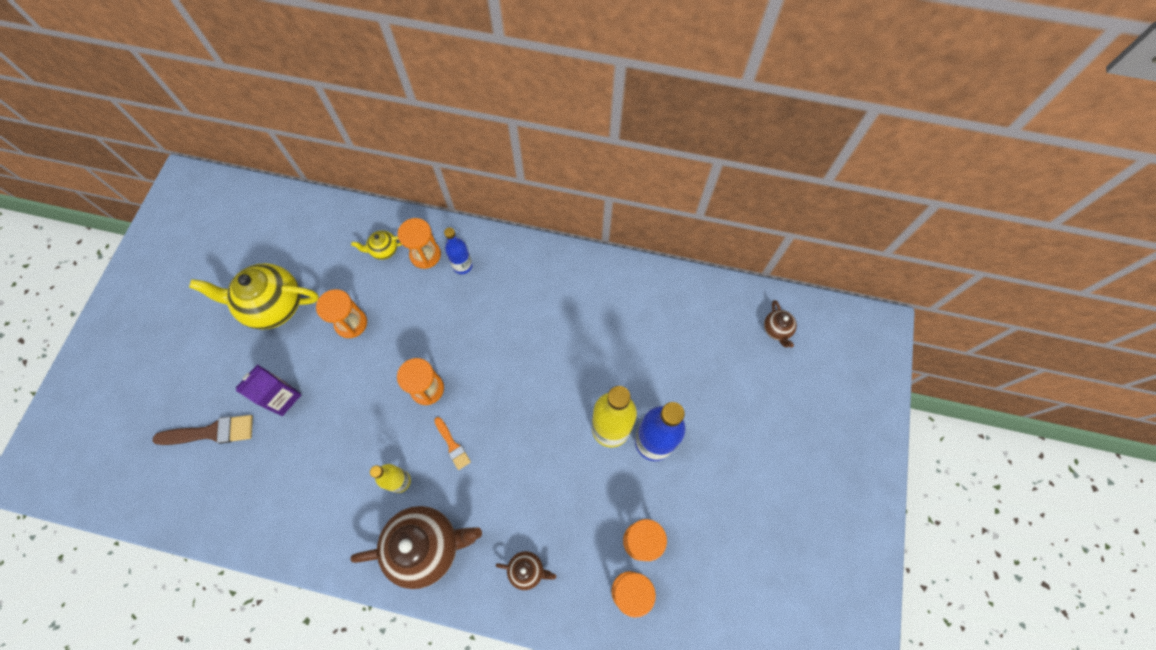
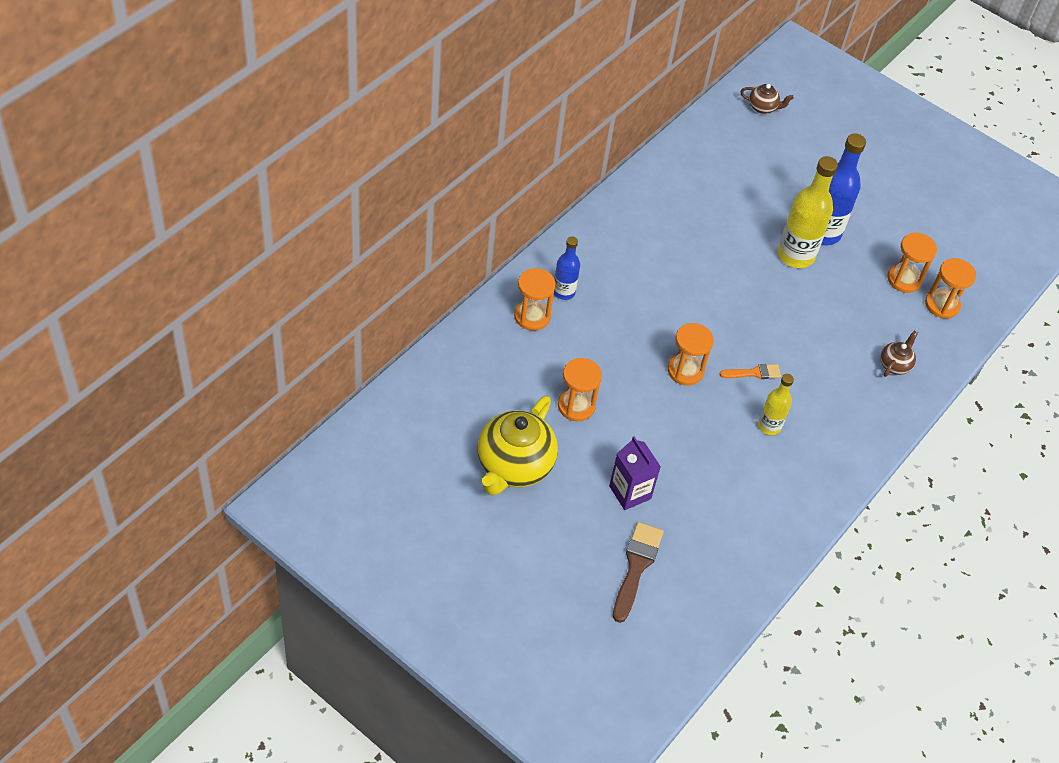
camera: 70 degrees left, 15 degrees down
(384, 250) = (504, 348): yellow teapot -> none
(426, 546) = (841, 428): brown teapot -> none

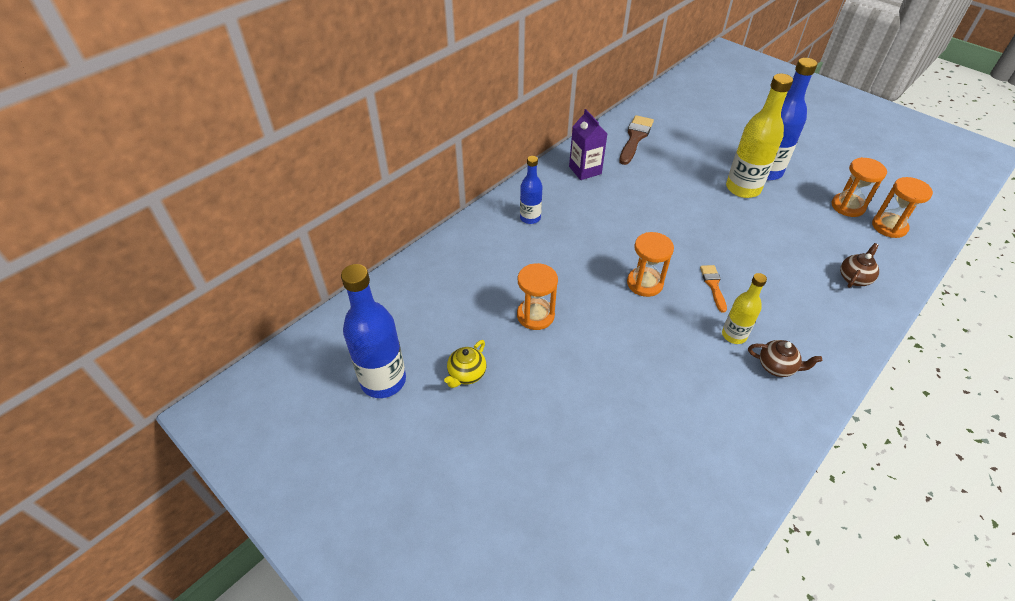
camera: 10 degrees right, 5 degrees down
(435, 473) = (383, 380): none -> blue bottle
(514, 466) = (466, 374): yellow teapot -> yellow teapot, size x0.47
(532, 316) = (499, 237): orange hourglass -> none
(630, 492) = (588, 402): purple carton -> purple carton (585, 170)
(636, 566) = (594, 488): brown brush -> brown brush (635, 138)
(754, 373) = (713, 285): orange brush -> orange brush turned 90 degrees counterclockwise
(763, 108) = (703, 88): brown teapot -> brown teapot (776, 367)

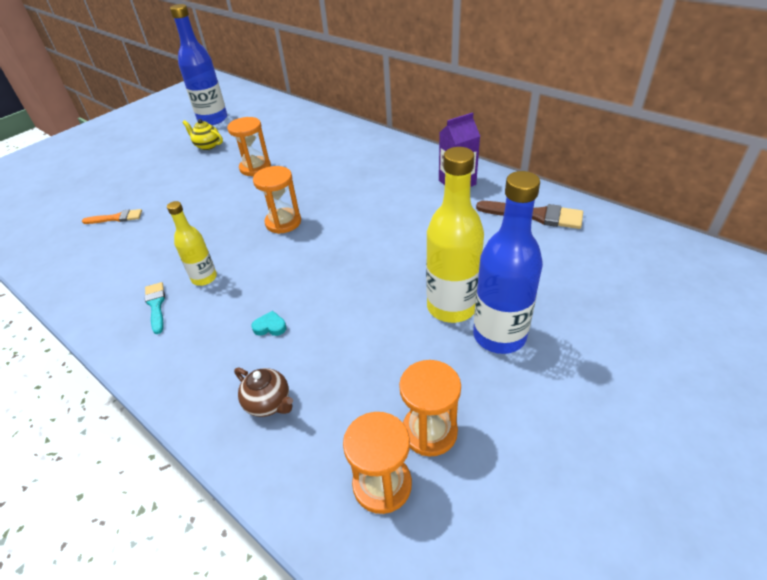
camera: 90 degrees right, 5 degrees down
(530, 218) = (375, 157): blue bottle -> none
(713, 285) = (274, 268): orange brush -> orange brush (116, 218)
(776, 367) = (156, 305): brown teapot -> turquoise brush
(784, 283) = (270, 326): none -> turquoise heart

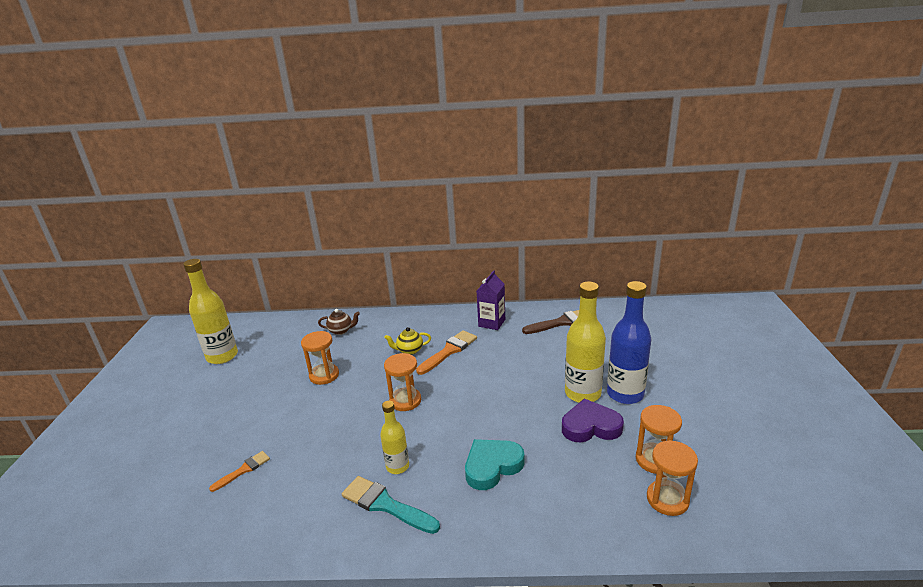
camera: 40 degrees left, 15 degrees down
(156, 305) = (385, 505): turquoise brush -> turquoise brush, size x1.67
(207, 146) = (250, 378): yellow teapot -> yellow teapot (409, 350)
(213, 119) = (222, 356): blue bottle -> yellow bottle
(269, 403) = (554, 506): brown teapot -> brown teapot (341, 330)
(270, 326) = (492, 466): turquoise heart -> turquoise heart, size x2.31
(379, 193) = (449, 351): none -> orange brush
(411, 347) = (590, 426): none -> purple heart

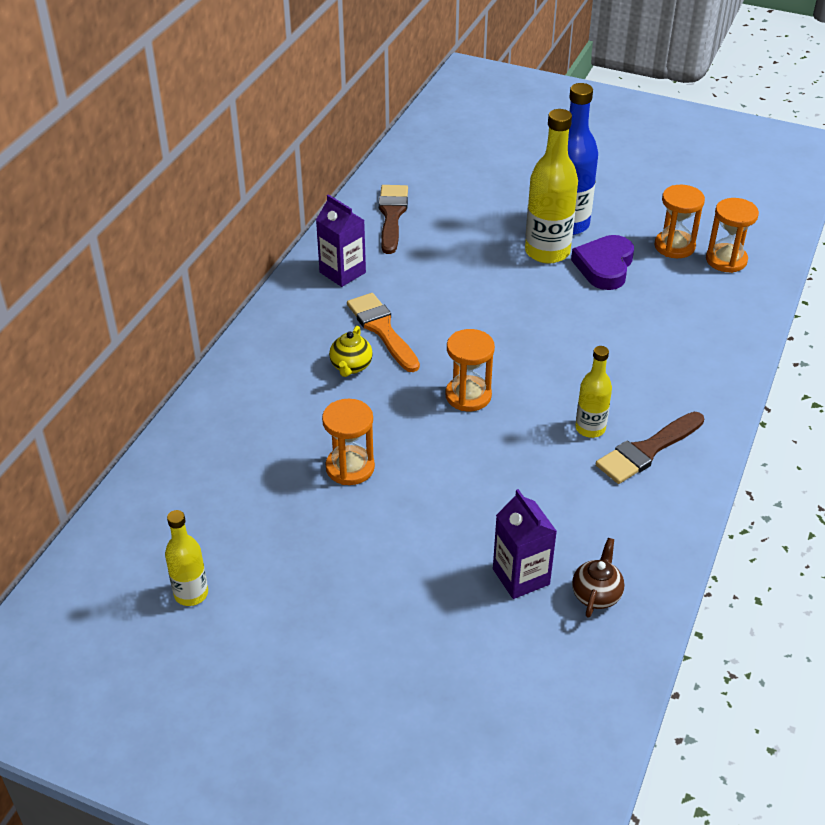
camera: 70 degrees left, 15 degrees up
(222, 356) = (191, 594): yellow bottle -> yellow bottle, size x0.57
(243, 470) = (521, 576): orange brush -> purple carton
(341, 330) = (231, 429): brown teapot -> brown teapot (596, 595)
(385, 505) = (647, 450): turquoise brush -> brown brush
(492, 466) = (628, 354): turquoise heart -> none

